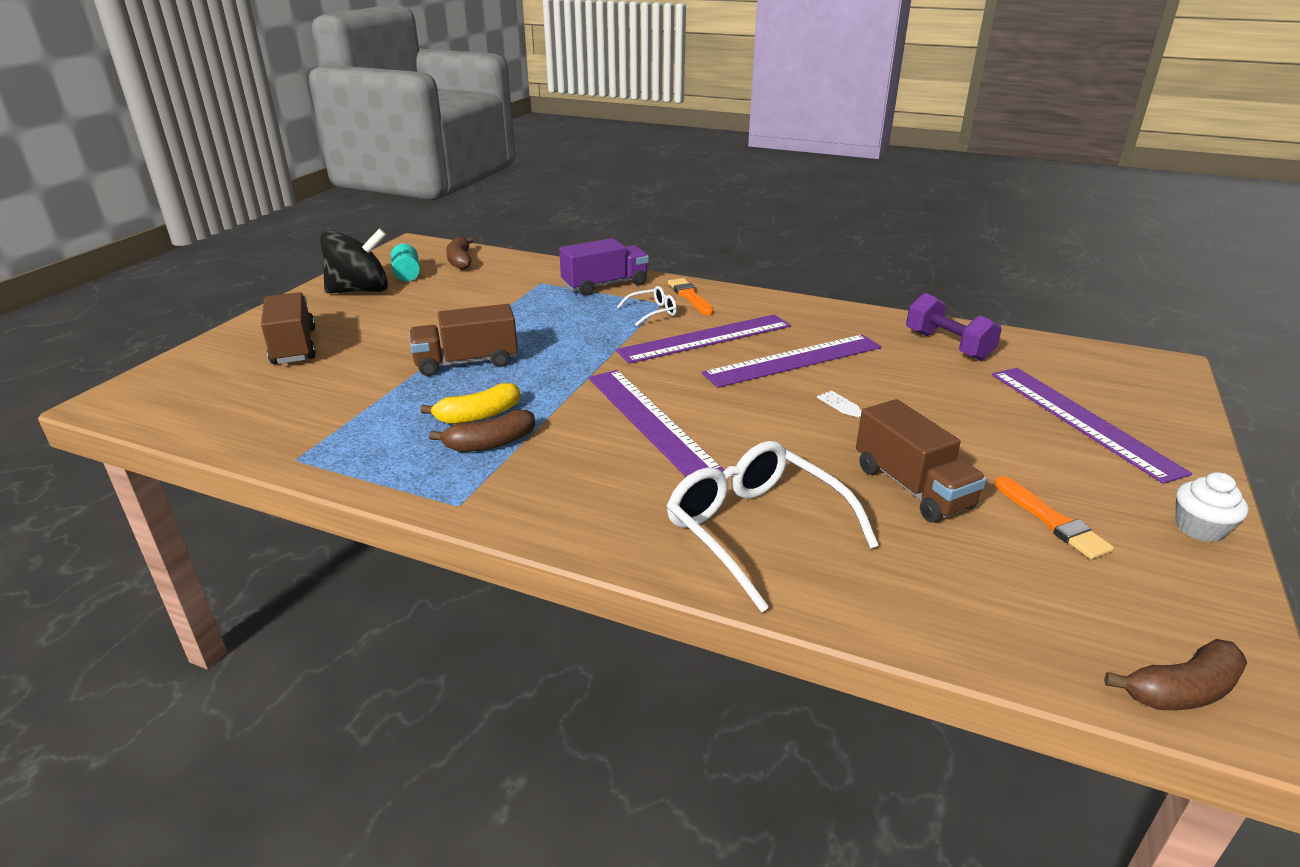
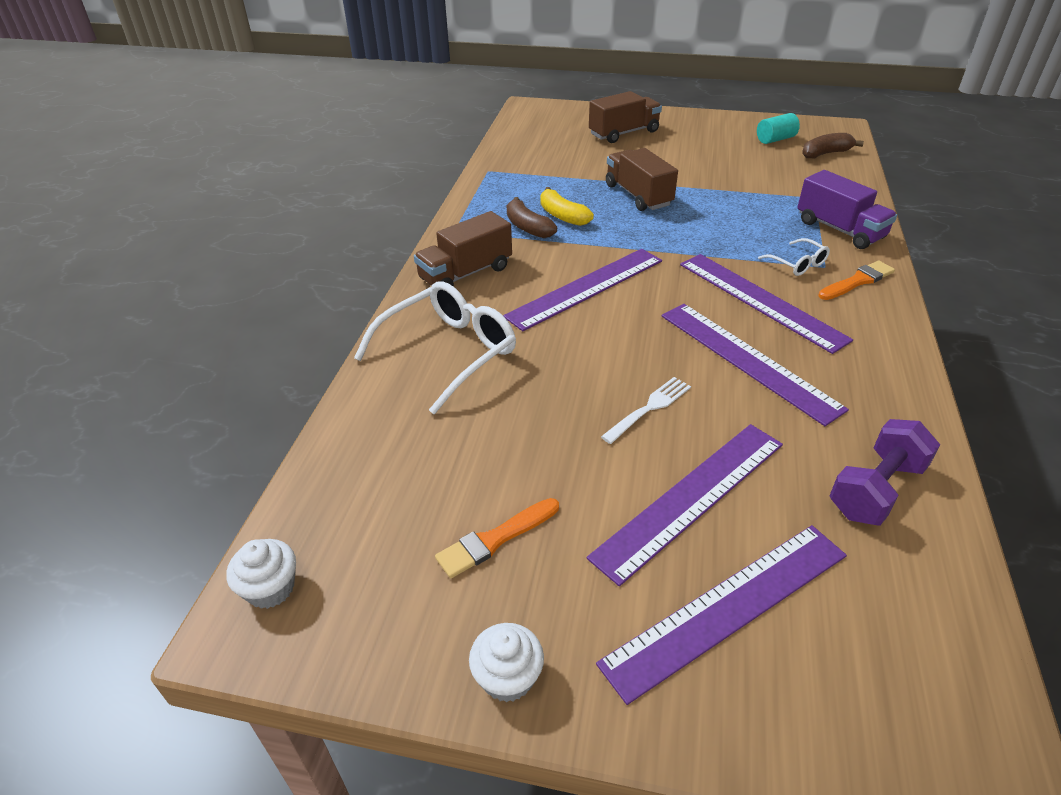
camera: 80 degrees right, 10 degrees up
(360, 291) = (728, 130): black spinning top -> none
(912, 487) = (529, 440): brown truck -> brown truck (465, 273)
(973, 415) = (690, 498): none -> purple ruler
(1181, 690) = (270, 588): brown banana -> white cupcake

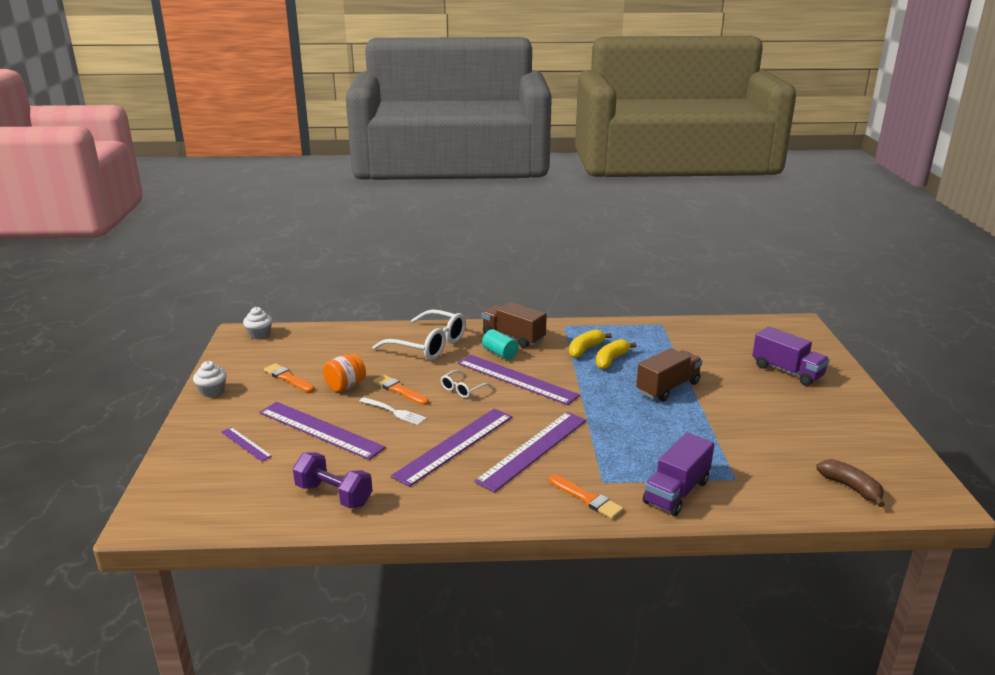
camera: 75 degrees right, 15 degrees down
(528, 227) = (585, 349): brown banana -> yellow banana
(552, 458) = (345, 386): none -> orange jar
(584, 397) = (399, 390): none -> orange brush
(624, 133) = (787, 371): brown truck -> purple truck
(728, 608) = (246, 444): purple ruler -> purple ruler, size x0.48
(775, 139) = (857, 455): turquoise cylinder -> turquoise cylinder (500, 353)
(797, 264) = (599, 467): white glasses -> white glasses (462, 389)

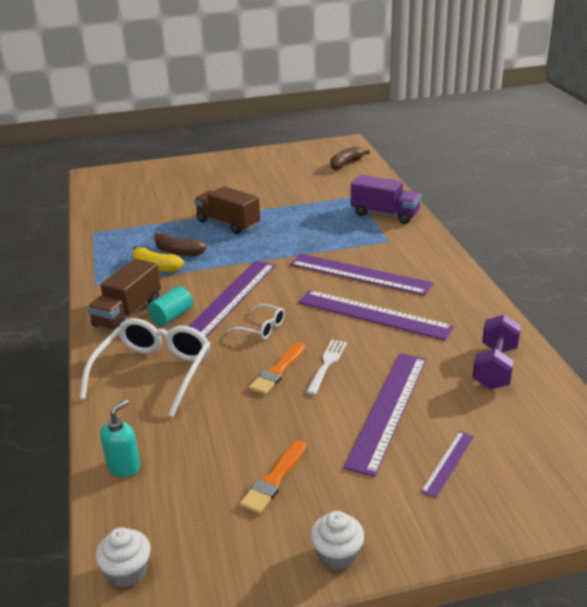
camera: 100 degrees left, 5 degrees up
(339, 334) = (124, 466): none -> turquoise soap dispenser
(345, 386) = (280, 417): orange jar -> none
(587, 498) = (415, 245): orange brush -> none
(611, 360) = (178, 252): yellow banana -> brown banana
(787, 371) = (187, 180): purple truck -> none

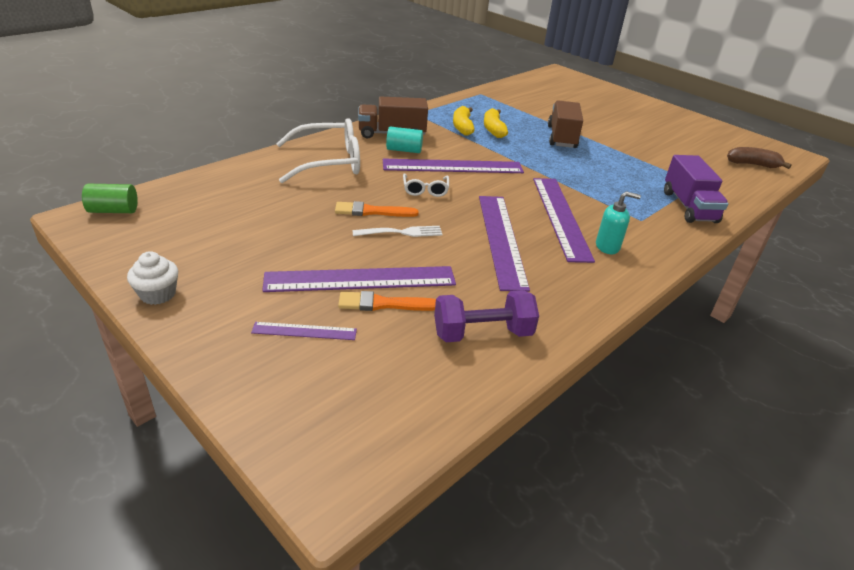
camera: 55 degrees right, 5 degrees up
(124, 466) = (217, 181): turquoise soap dispenser -> turquoise soap dispenser (607, 247)
(127, 571) = (113, 210): white cupcake -> green cylinder
(178, 252) = (493, 129): brown banana -> yellow banana
(274, 480) = (233, 243): orange brush -> orange brush (384, 304)

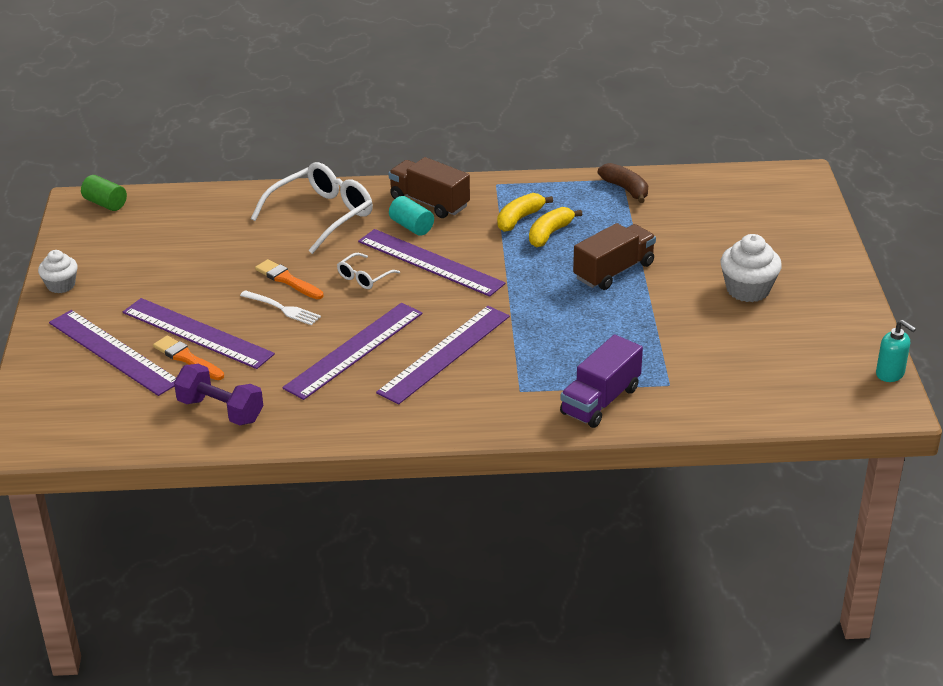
camera: 45 degrees right, 0 degrees up
(304, 331) = (113, 352): purple ruler -> purple ruler, size x2.07
(329, 162) = (322, 215): white glasses -> white glasses turned 75 degrees counterclockwise
(607, 247) = (437, 398): turquoise soap dispenser -> turquoise soap dispenser (890, 374)
(637, 125) = (748, 290): none -> white cupcake
(752, 164) = (795, 393): brown banana -> brown banana (625, 189)

